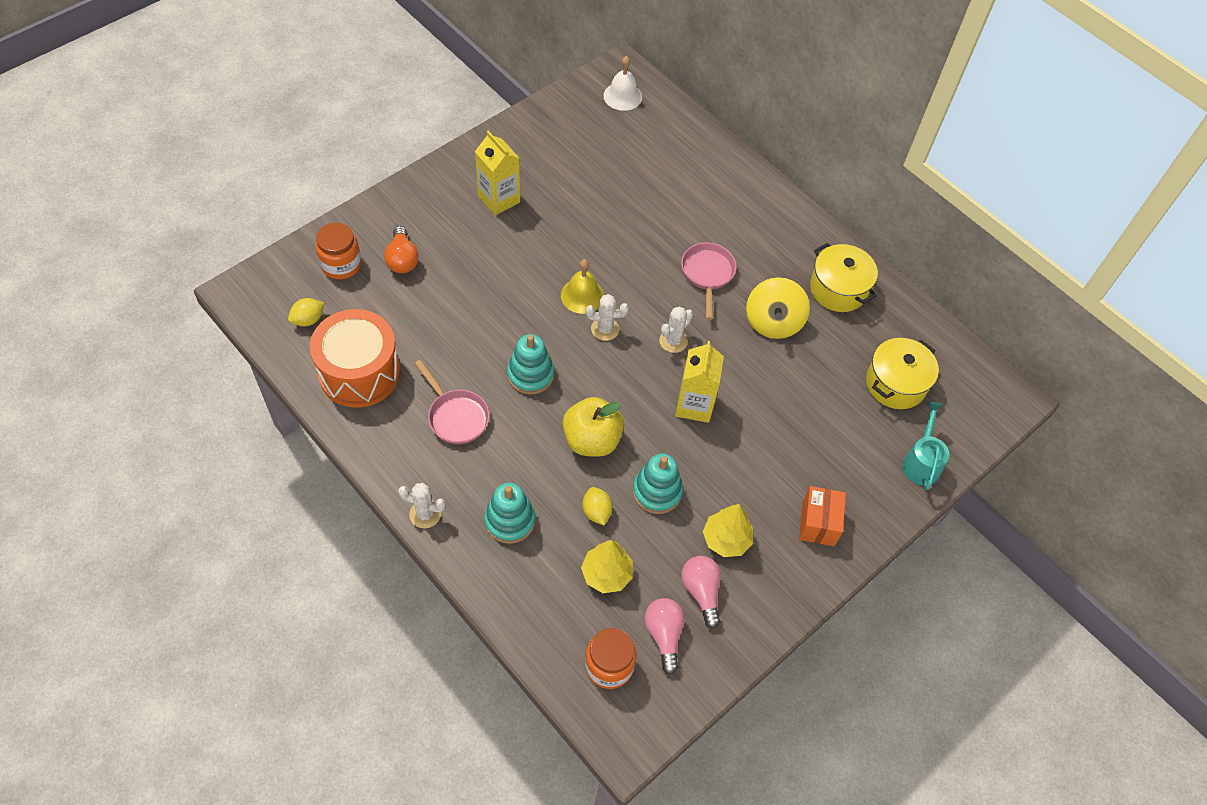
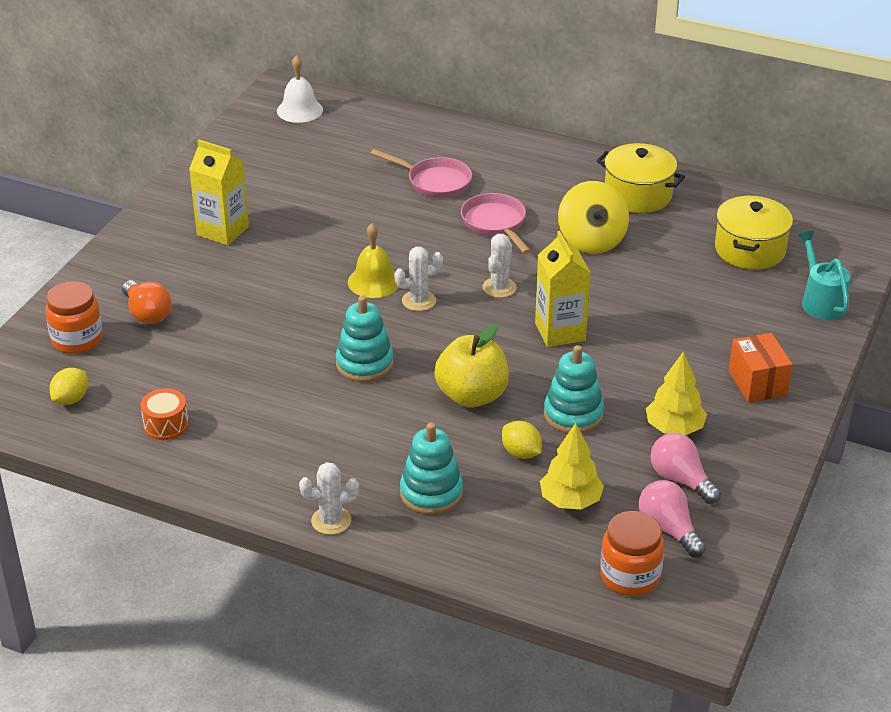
camera: 20 degrees left, 20 degrees down
(359, 372) = (166, 425): orange drum -> orange drum, size x0.43
(456, 416) = (306, 426): pink pan -> pink pan (435, 182)

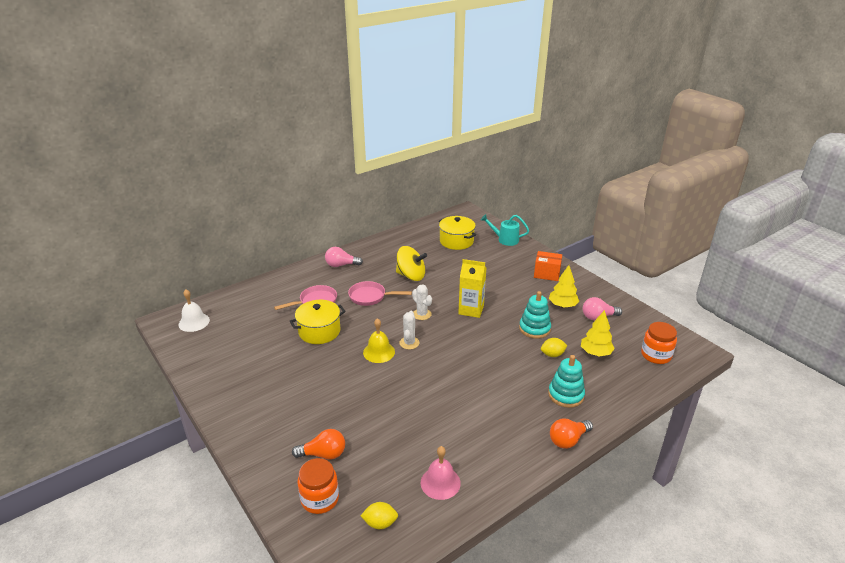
camera: 60 degrees left, 5 degrees down
(71, 399) = (380, 523): yellow lemon -> yellow lemon turned 60 degrees counterclockwise
(166, 425) = (440, 482): orange drum -> pink bell
(223, 231) = (274, 392): yellow carton -> none
(331, 521) = (568, 440): white cactus -> orange light bulb
(364, 364) = (446, 380): turquoise stacking toy -> none
(472, 396) = (499, 354): yellow apple -> none
(638, 195) = (390, 252): yellow pot -> yellow pot (319, 331)
(668, 529) = (629, 333): pink light bulb -> pink light bulb (341, 265)

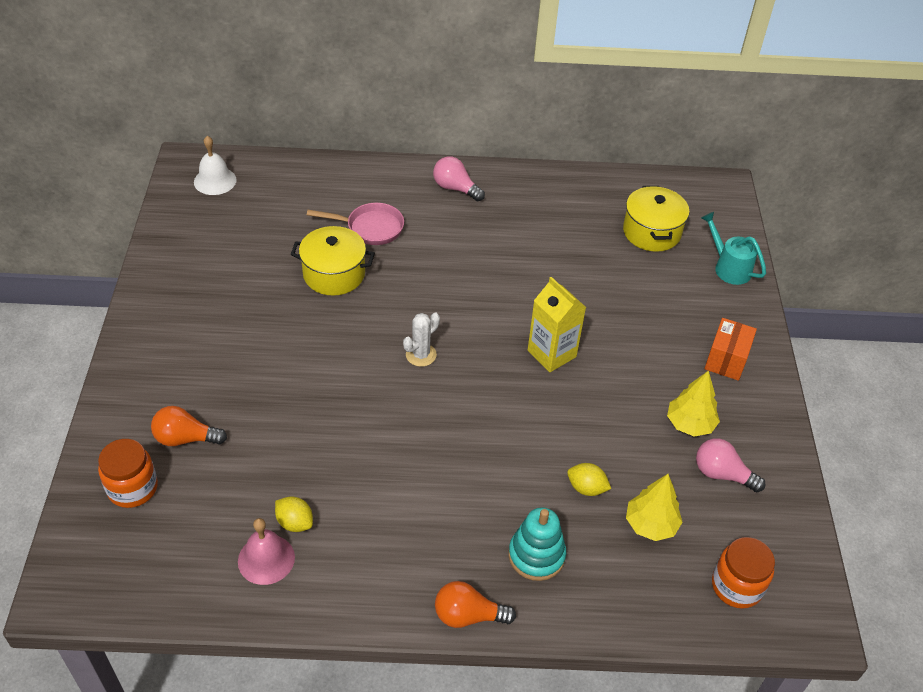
camera: 35 degrees right, 15 degrees up
(323, 454) = (185, 438): orange light bulb -> orange light bulb turned 150 degrees clockwise
(370, 297) = (443, 258): pink pan -> none
(379, 352) = (372, 345): yellow bell -> none
(380, 523) = (160, 559): yellow lemon -> yellow lemon (295, 522)
(411, 276) = (528, 255): yellow spinning top -> none
(422, 314) = (480, 322): white cactus -> none
(534, 329) = (606, 435): turquoise stacking toy -> none
(546, 274) = (726, 360): orange box -> orange box turned 60 degrees clockwise

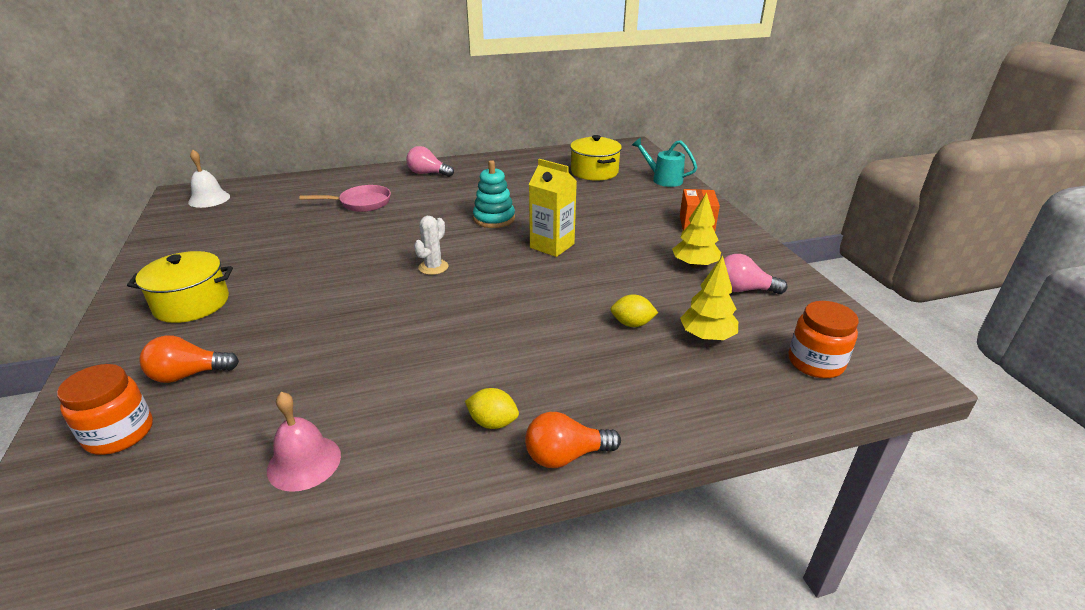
camera: 15 degrees left, 15 degrees down
(295, 522) = (334, 419): yellow lemon -> yellow lemon (493, 422)
(334, 274) = (334, 233): yellow pot -> yellow pot (192, 303)
(536, 555) = (612, 385): turquoise stacking toy -> turquoise stacking toy (494, 219)

